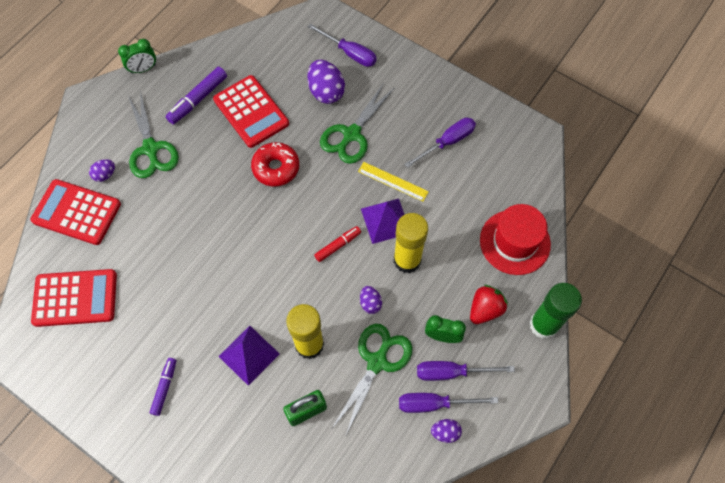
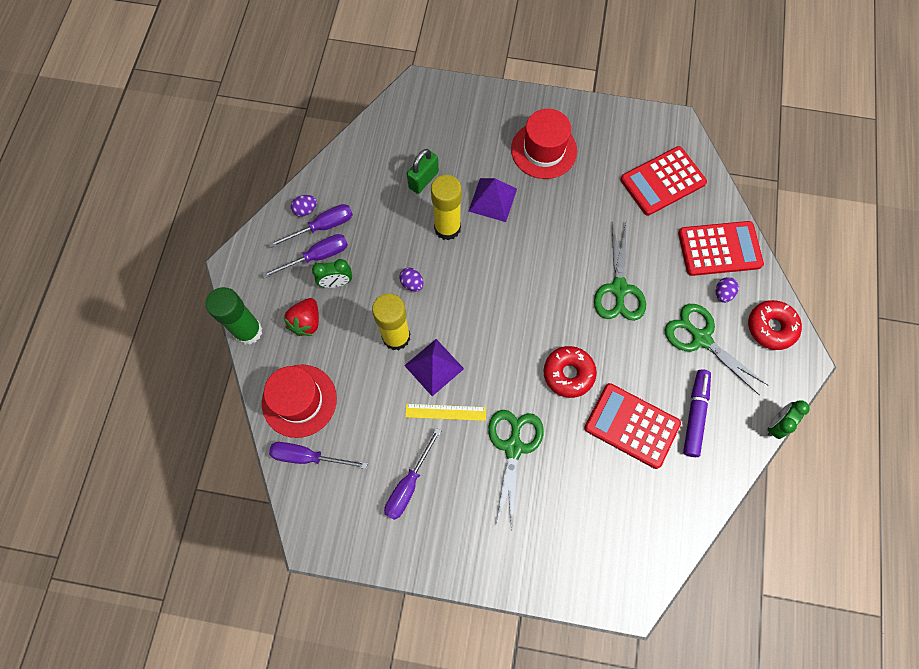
camera: 155 degrees right, 5 degrees up
(89, 133) = (771, 327): none -> red donut
(165, 387) = (544, 150): purple marker -> red hat
(326, 92) = (568, 488): purple egg -> none
(338, 245) = (467, 322): red marker -> none
(349, 53) = (570, 555): purple screwdriver -> purple screwdriver (308, 457)
(377, 362) = (384, 238): green scissors -> green scissors (619, 289)

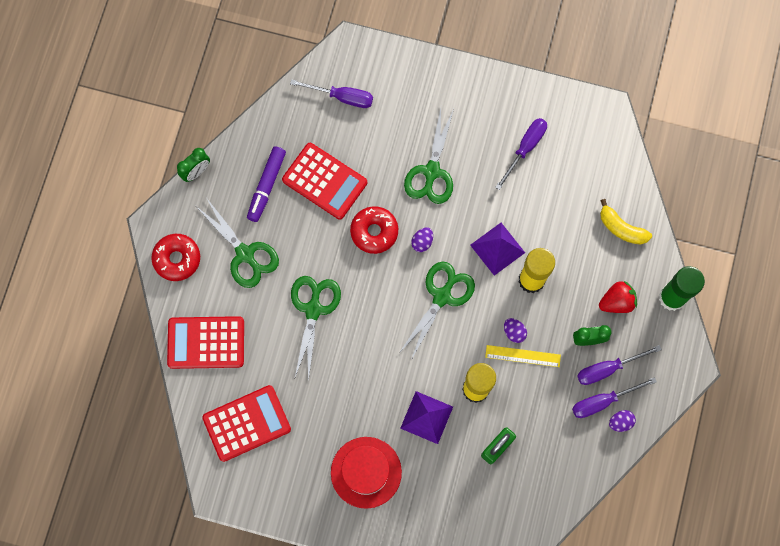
camera: 175 degrees left, 5 degrees up
(299, 400) = (621, 228): red hat -> yellow banana
(306, 322) = (616, 302): red strawberry -> red strawberry turned 45 degrees clockwise
(308, 457) = (612, 179): purple screwdriver -> purple screwdriver (342, 97)
(445, 412) = (489, 207): yellow ruler -> yellow ruler (523, 356)
(488, 312) = (442, 296): none -> green scissors
(722, 293) = (214, 296): purple egg -> purple egg (422, 242)

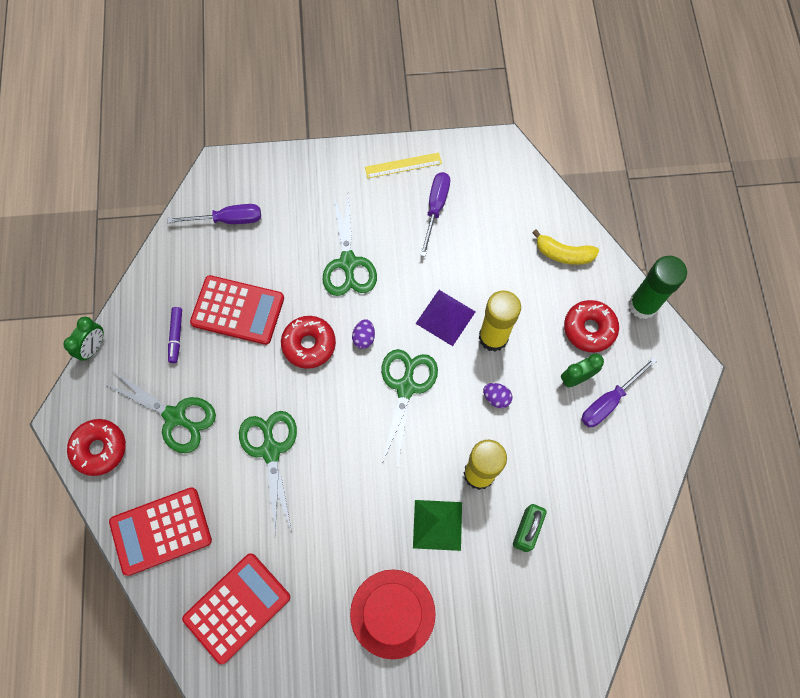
camera: 20 degrees left, 5 degrees down
(266, 186) = (176, 336): purple marker -> purple marker, size x0.64
(426, 417) = (437, 525): purple pyramid -> green pyramid
(523, 356) = (515, 419): yellow ruler -> yellow ruler (403, 165)
(602, 401) = (618, 438): purple screwdriver -> none
(616, 302) = (589, 329): red strawberry -> red donut
(620, 422) = (645, 453): purple egg -> none

